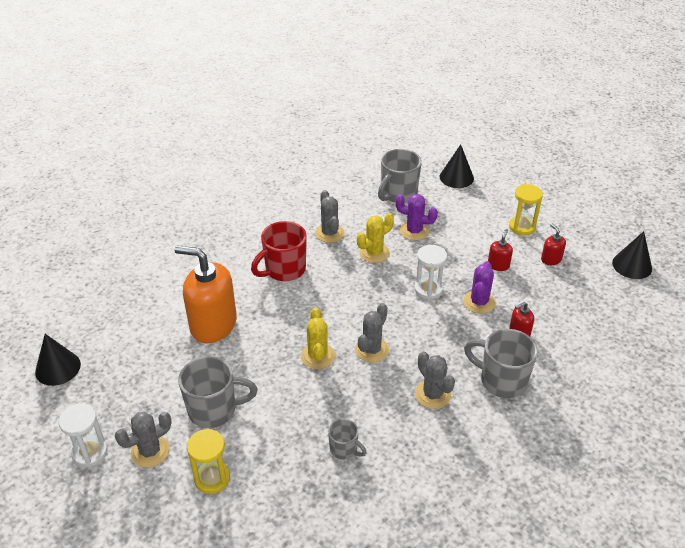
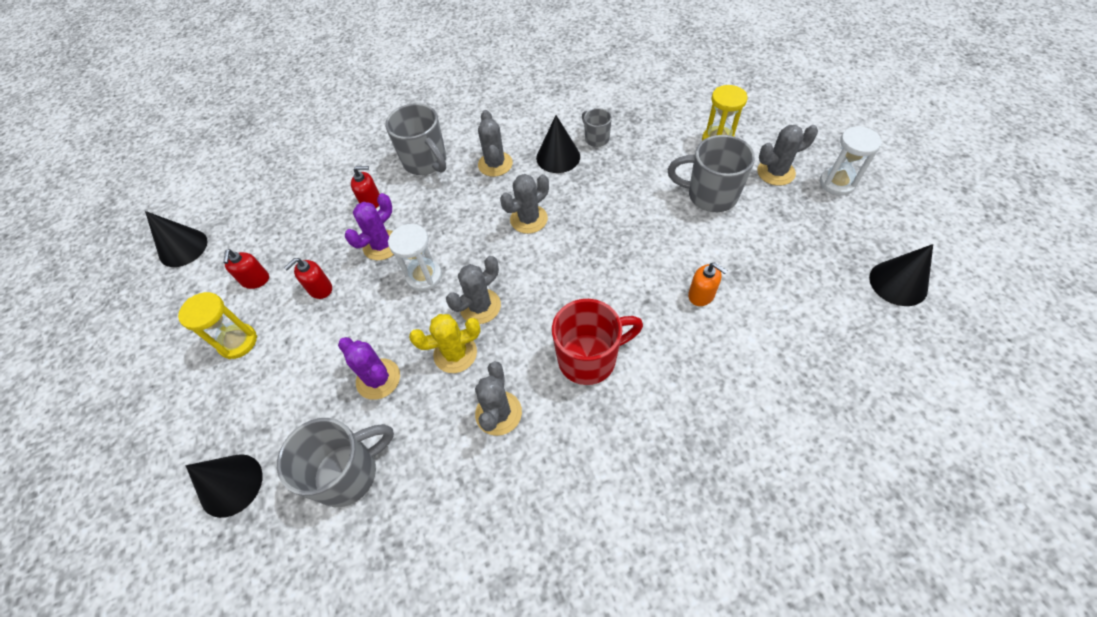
camera: 155 degrees left, 15 degrees up
(213, 324) = (701, 295): orange soap dispenser -> orange soap dispenser, size x0.44
(317, 356) = (588, 225): yellow cactus -> none
(374, 281) = (480, 306): none -> grey cactus
(374, 417) = (558, 157): none -> black cone

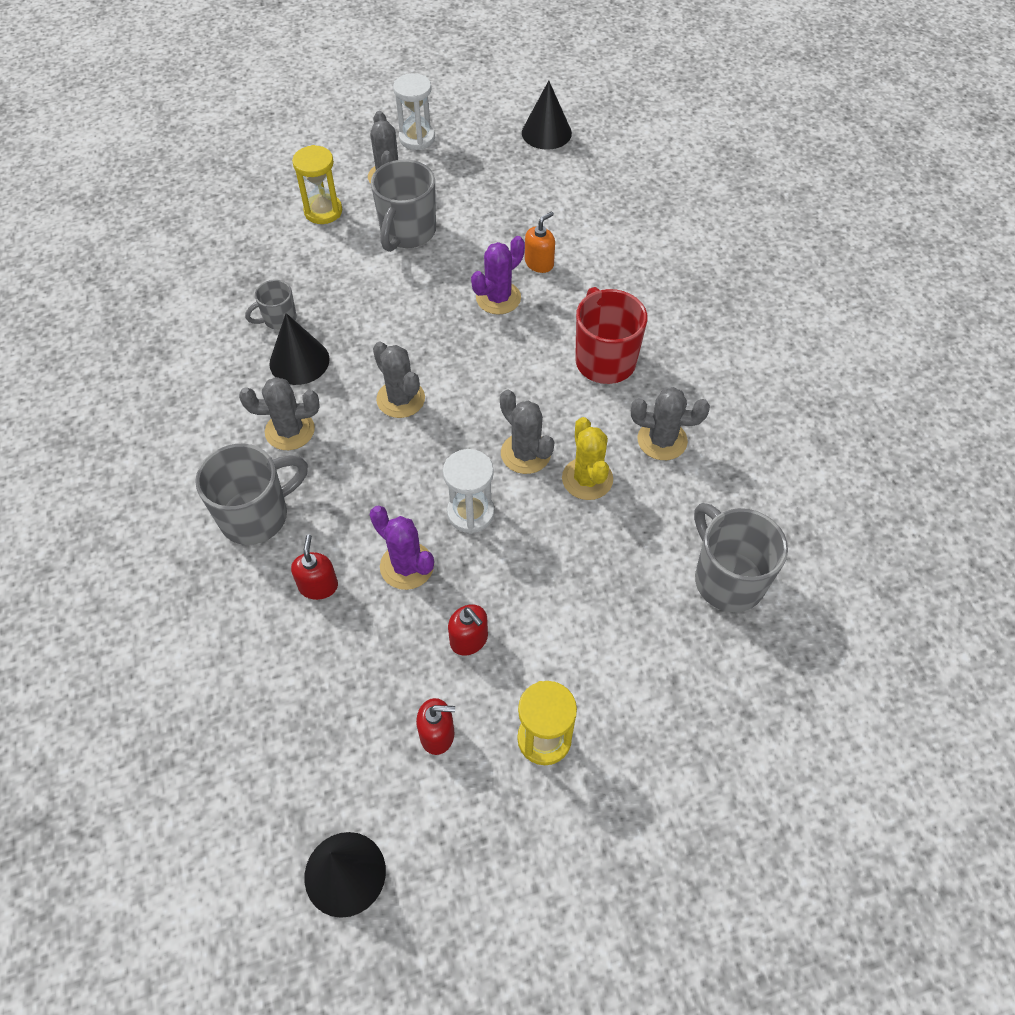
camera: 90 degrees left, 0 degrees up
(231, 485) = (742, 706): black cone -> none
(378, 379) = (614, 557): purple cactus -> purple cactus (498, 298)

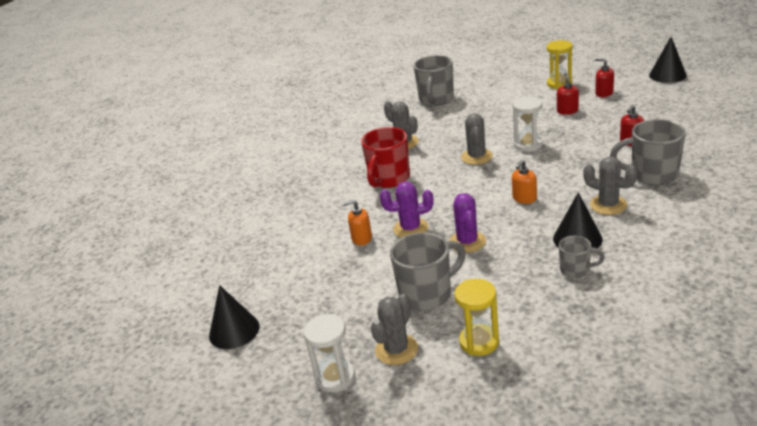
camera: 135 degrees left, 25 degrees down
(400, 399) = (524, 198): grey cactus -> orange soap dispenser
(407, 566) = (578, 137): purple cactus -> purple cactus (467, 242)
(587, 479) = (457, 140): yellow cactus -> none

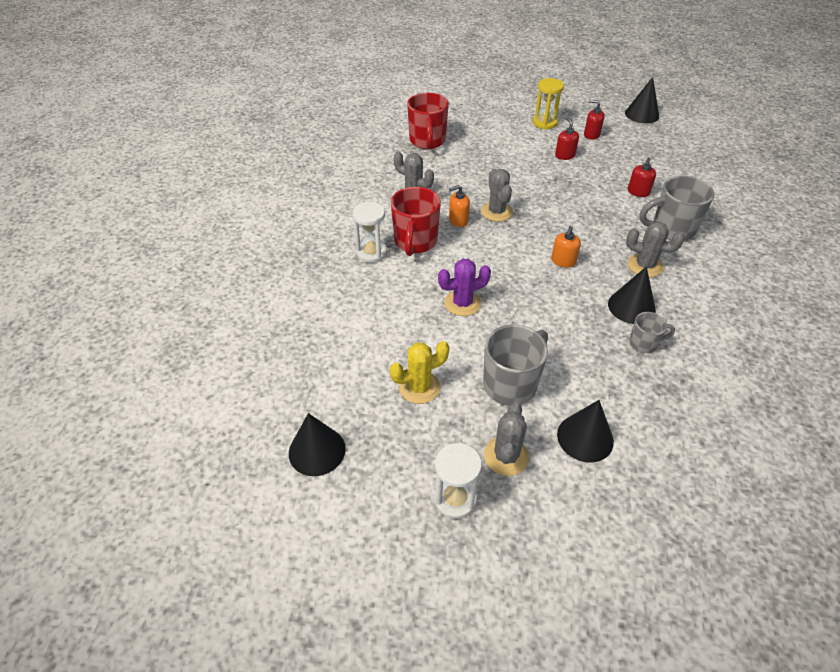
camera: 20 degrees left, 15 degrees up
(342, 291) = (419, 387): none -> yellow cactus
(361, 238) = (415, 319): orange soap dispenser -> orange soap dispenser (458, 220)
(436, 100) = (427, 141): grey mug -> red mug
(467, 242) = (527, 317): purple cactus -> none
(479, 342) = (585, 438): yellow hourglass -> black cone
(528, 145) = (542, 196): white hourglass -> white hourglass (371, 253)

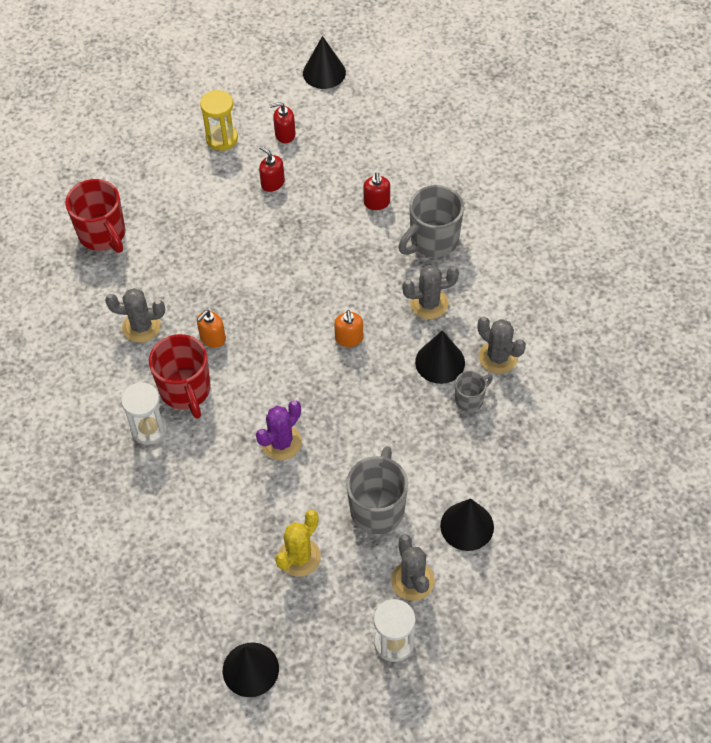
camera: 30 degrees left, 10 degrees up
(496, 212) = (246, 305): grey cactus -> grey cactus (498, 357)

